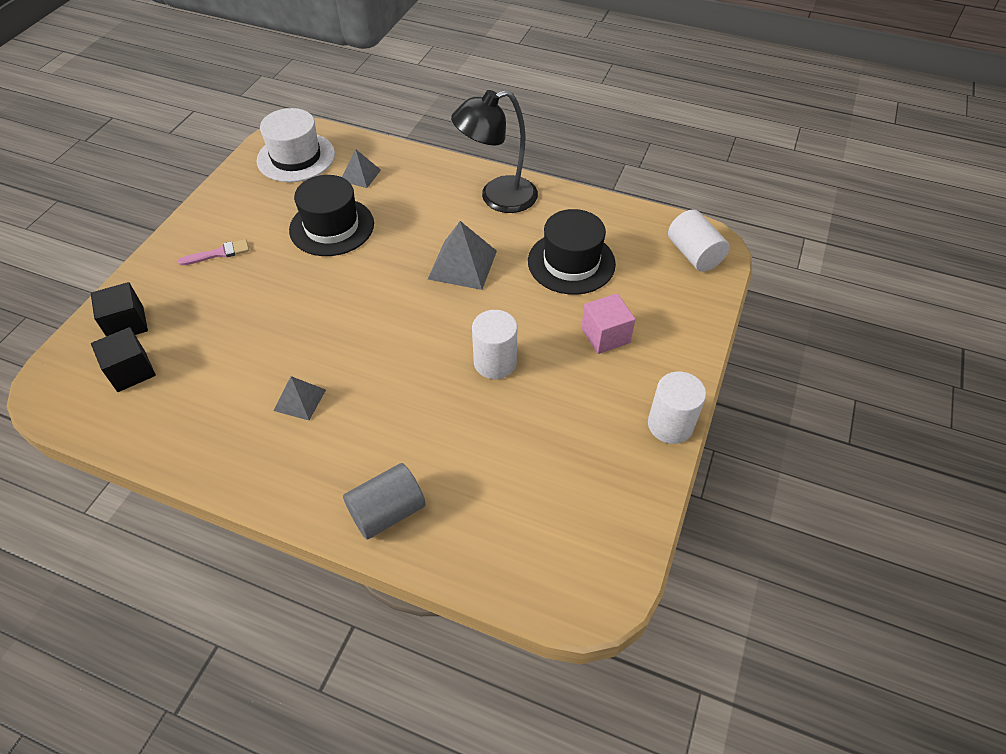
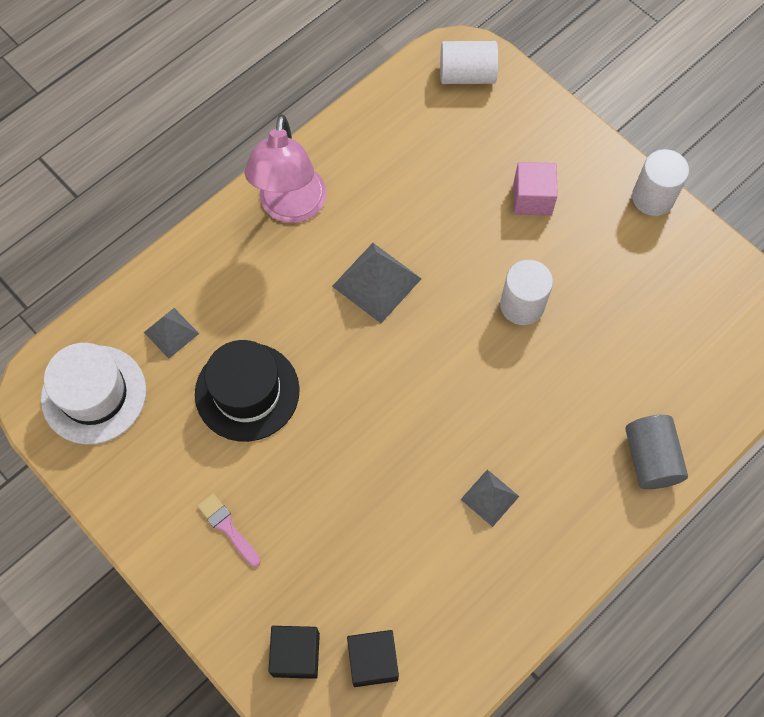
camera: 65 degrees left, 15 degrees up
(219, 253) = (227, 527): pink brush -> pink brush turned 45 degrees counterclockwise
(497, 198) = (291, 208): black lamp -> pink lamp
(571, 262) = (424, 183): black hat -> none

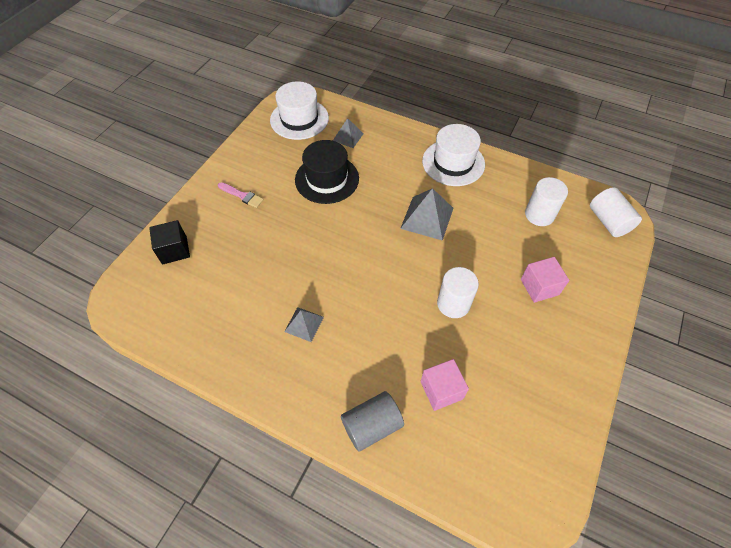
camera: 70 degrees right, 10 degrees down
(227, 527) = (242, 196): pink brush -> pink brush turned 90 degrees clockwise
(291, 208) = (453, 162): pink lamp -> white hat
(373, 661) = (178, 290): black cube -> none
(630, 366) = (441, 390): none -> pink cube
(653, 197) = (592, 369): white cylinder -> white cylinder (539, 215)

